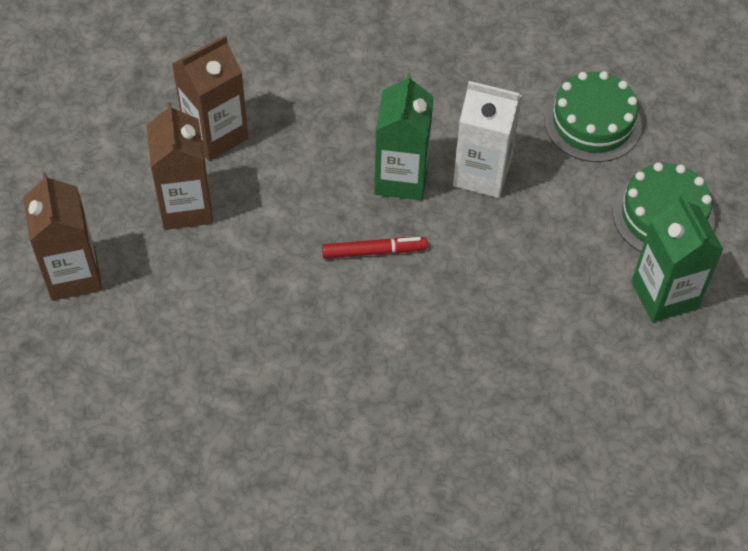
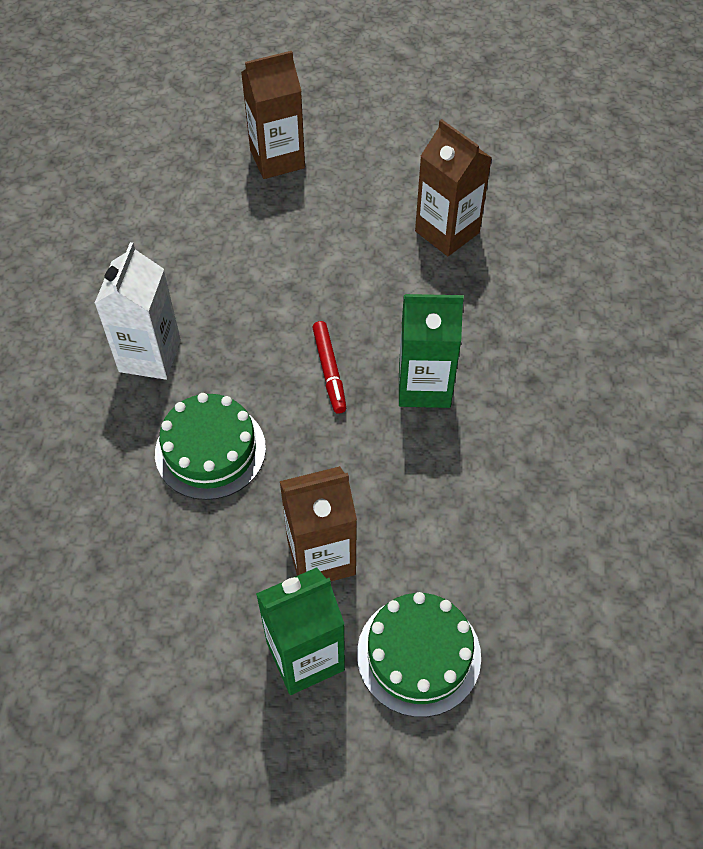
camera: 85 degrees right, 0 degrees up
(186, 207) = (360, 222): brown carton -> brown carton (321, 557)
(482, 173) = (444, 459): white carton -> white carton (150, 356)
(592, 122) = (543, 571): green cake -> green cake (210, 450)

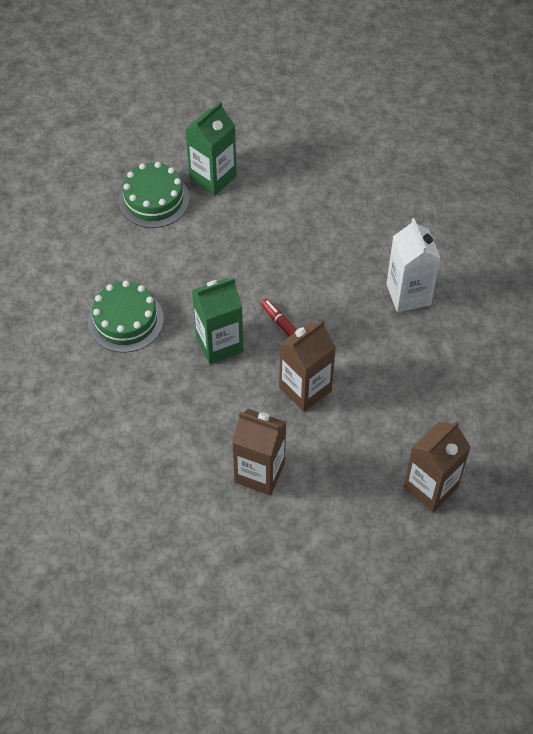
camera: 155 degrees right, 0 degrees up
(210, 450) = (329, 254): green cake -> green cake (126, 320)
(321, 557) = (230, 224): brown carton -> brown carton (305, 389)

